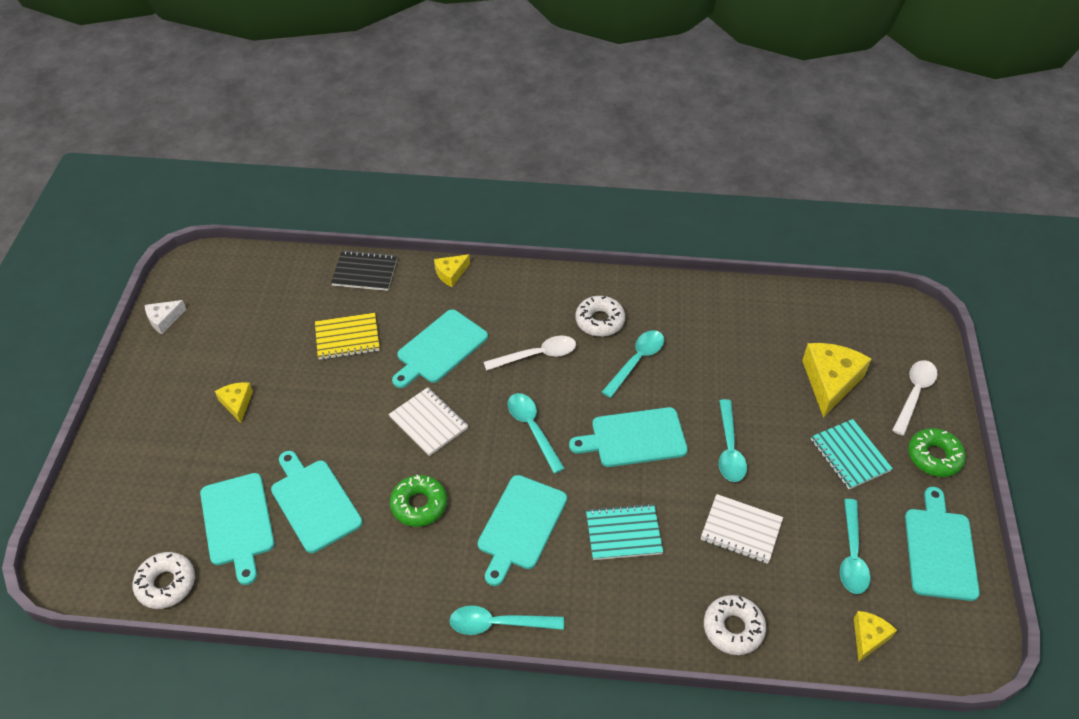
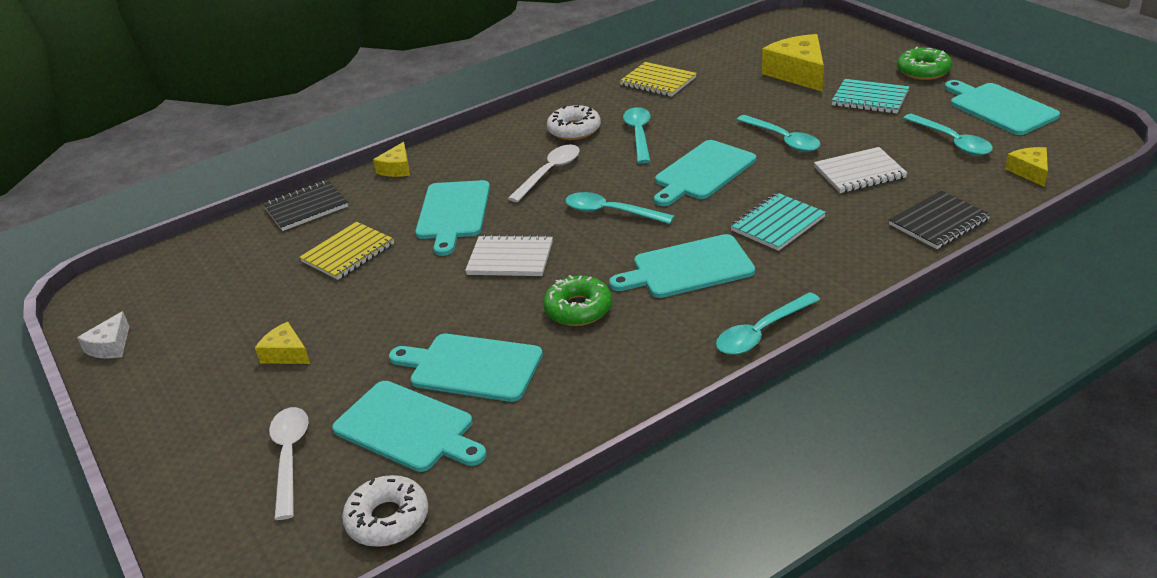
camera: 35 degrees left, 15 degrees down
(520, 525) = (688, 268): turquoise cutting board -> turquoise cutting board turned 90 degrees clockwise
(715, 310) = (658, 81): none -> yellow notebook
(733, 628) = (938, 222): white donut -> black notebook
(914, 394) = (862, 51): white spoon -> white spoon (290, 457)

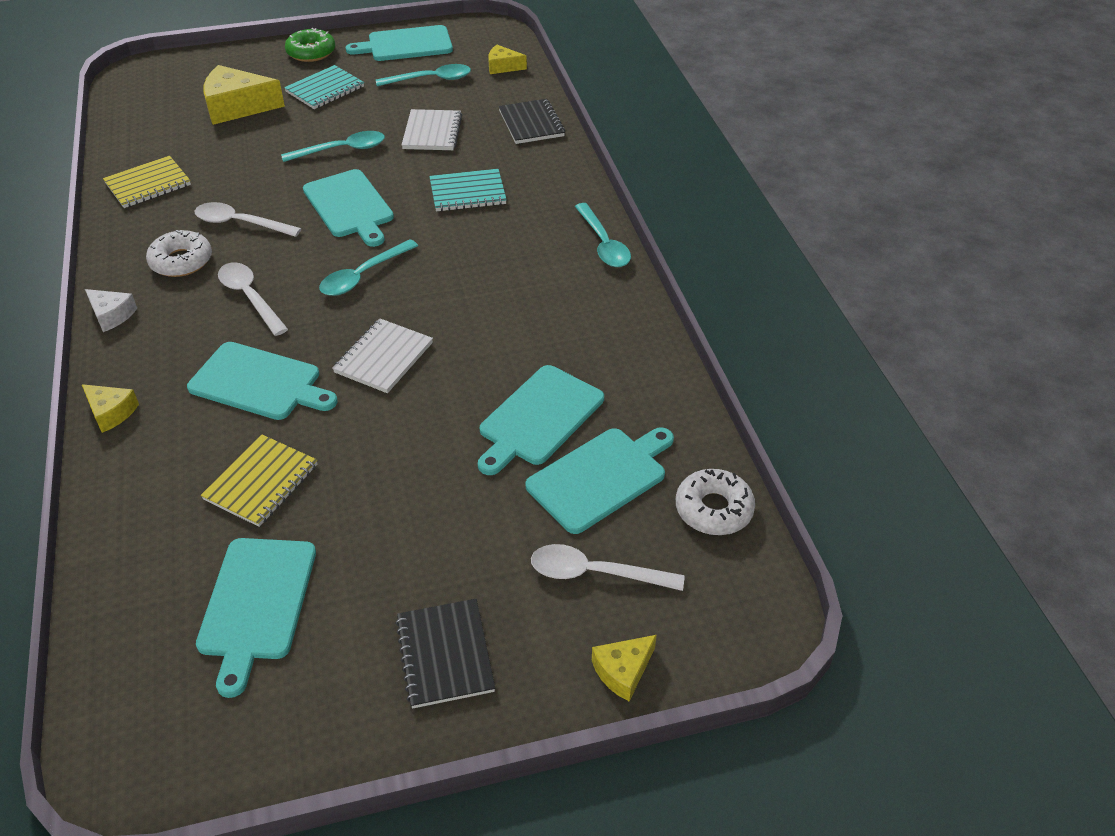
camera: 75 degrees left, 10 degrees up
(110, 346) = (275, 748): white cheese -> white cheese (112, 315)
(286, 354) = (420, 560): yellow cheese -> yellow cheese (623, 671)
(306, 208) = (119, 510): black notebook -> black notebook (445, 654)
(348, 253) = (261, 482): yellow notebook -> yellow notebook turned 60 degrees clockwise
(578, 309) = (500, 332): green donut -> none
(639, 134) = (240, 223): turquoise spoon -> white spoon
(688, 268) = (490, 255): turquoise cutting board -> turquoise cutting board (256, 603)
(777, 224) = (467, 192): turquoise notebook -> turquoise notebook turned 75 degrees counterclockwise

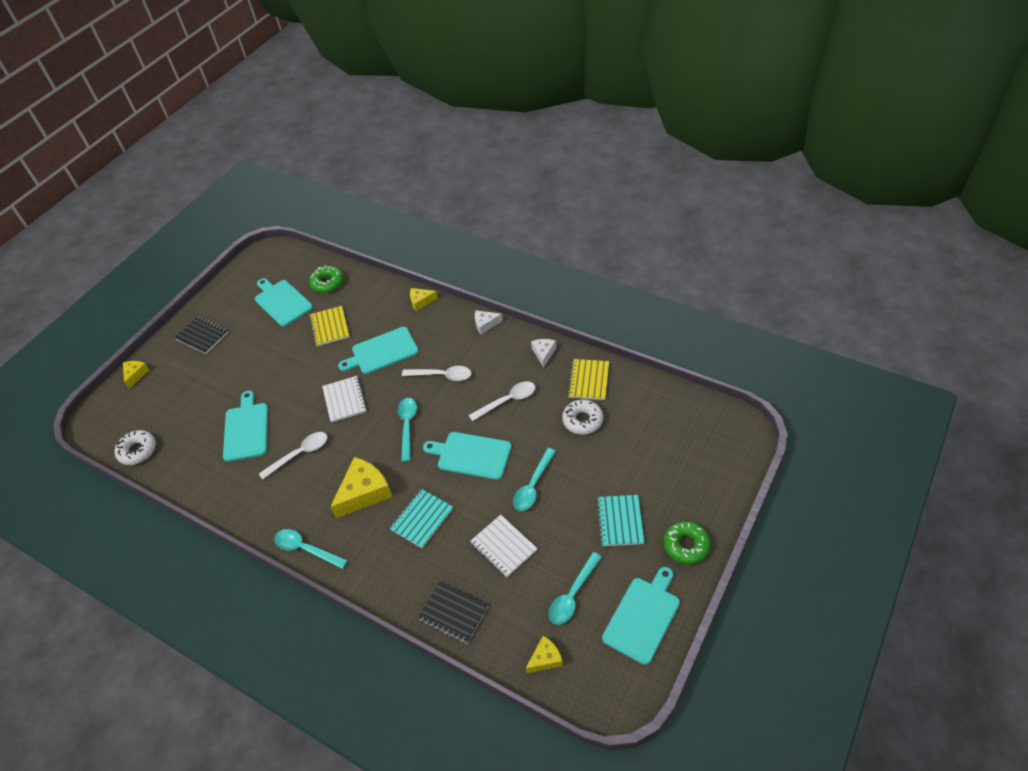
camera: 140 degrees right, 5 degrees up
(129, 237) = (543, 353): none -> white cheese
(153, 574) = (327, 283): none -> green donut
(181, 261) = (500, 364): white donut -> white donut (582, 420)
(237, 107) = (641, 461): yellow cheese -> yellow cheese (364, 492)
(594, 573) = (170, 394): white spoon -> white spoon (300, 454)
(600, 477) = (197, 427): turquoise cutting board -> none

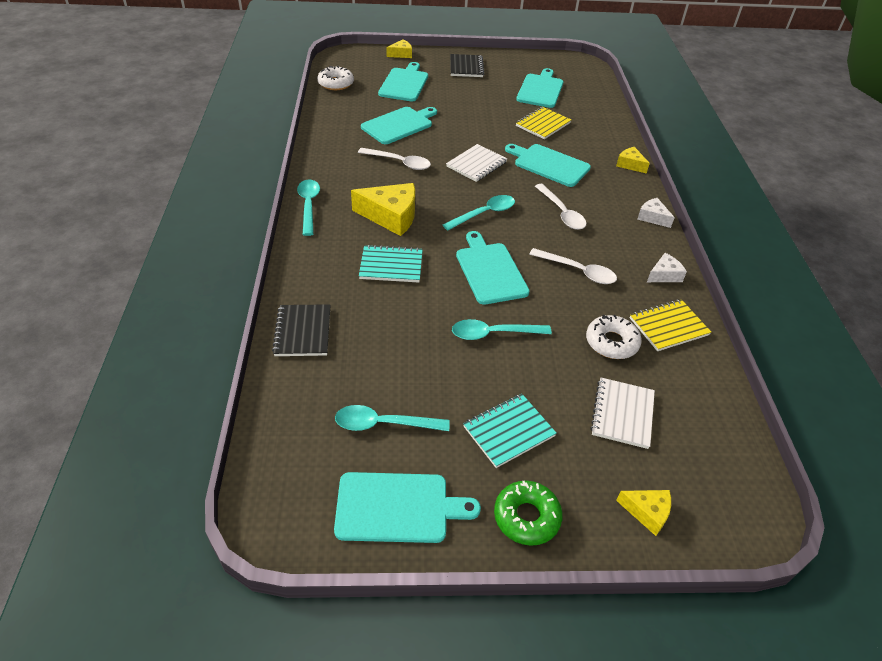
camera: 50 degrees right, 5 degrees down
(187, 395) = (404, 84): none -> turquoise cutting board
(327, 283) = (587, 104): green donut -> none
(503, 546) = (403, 339): white notebook -> white notebook (622, 414)
(545, 658) = (292, 430): yellow cheese -> yellow cheese (647, 512)

